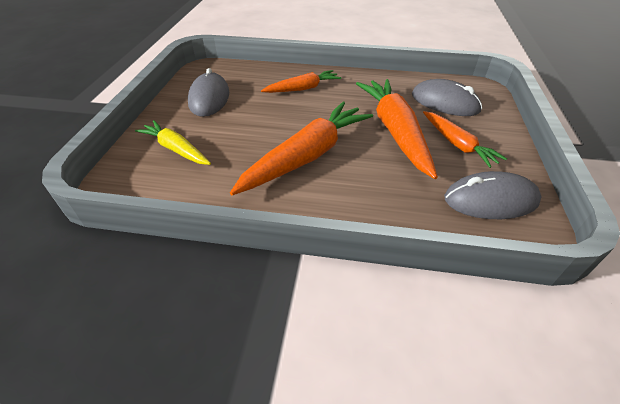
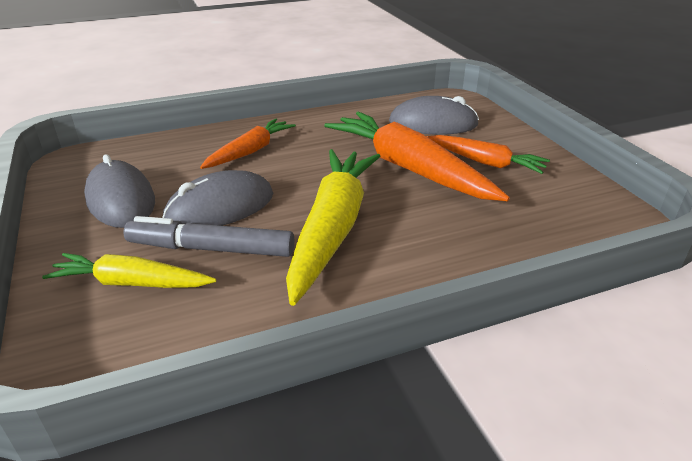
camera: 30 degrees left, 10 degrees down
(229, 144) = (211, 249): none -> grey marker
(307, 156) = (333, 228): orange carrot -> yellow carrot
(490, 200) = (566, 207): grey mouse -> grey mouse (220, 208)

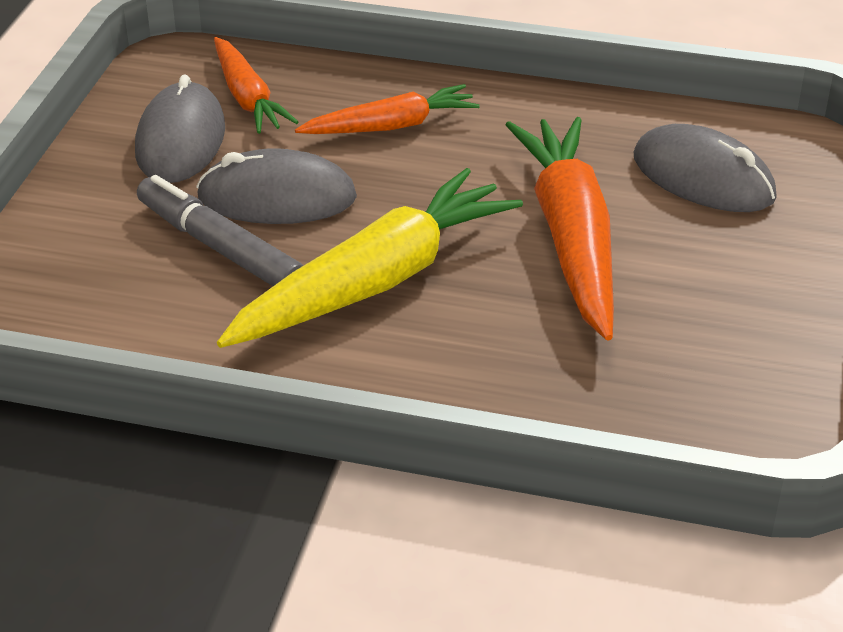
camera: 35 degrees right, 5 degrees up
(131, 283) = (111, 252): yellow carrot -> none
(485, 162) = (694, 274): orange carrot -> orange carrot (247, 98)

